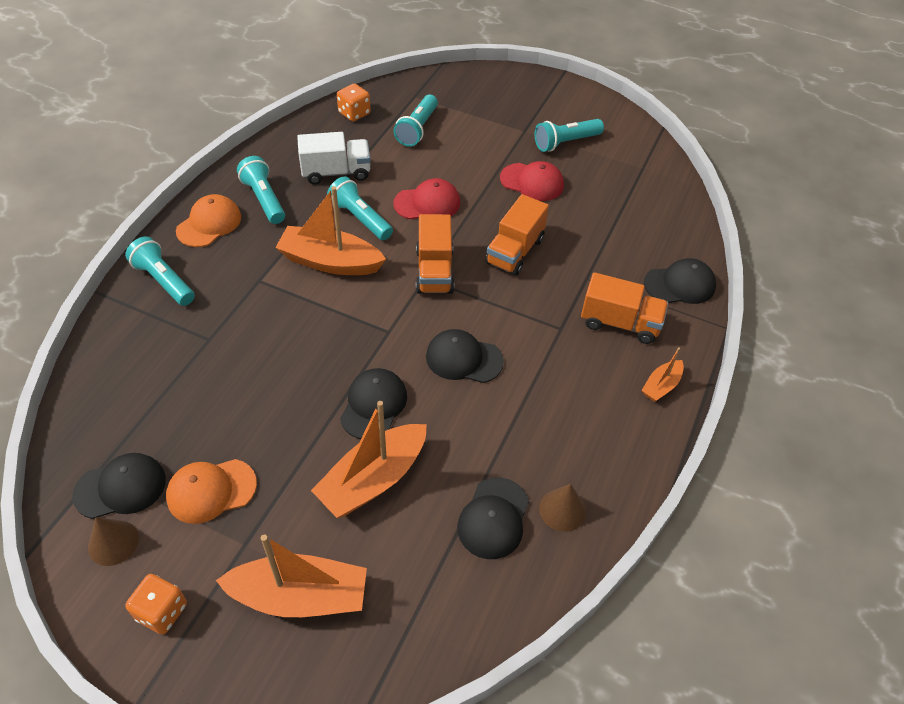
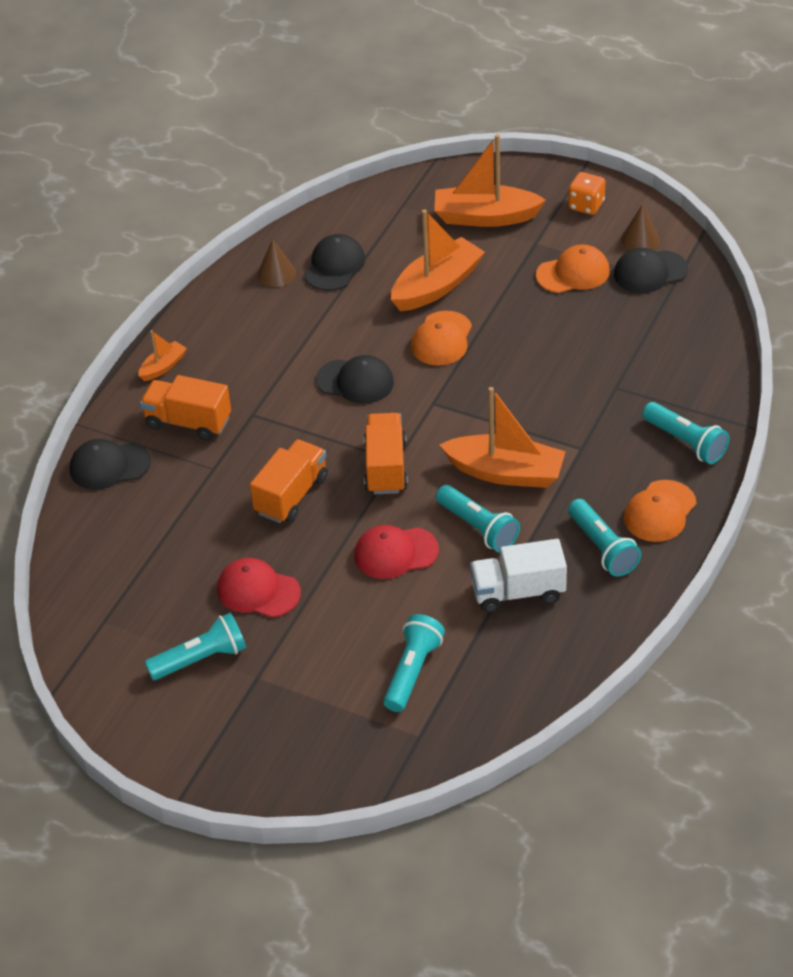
camera: 175 degrees left, 5 degrees down
(354, 113) = (507, 696): orange dice -> none
(373, 405) = (442, 339): black cap -> orange cap

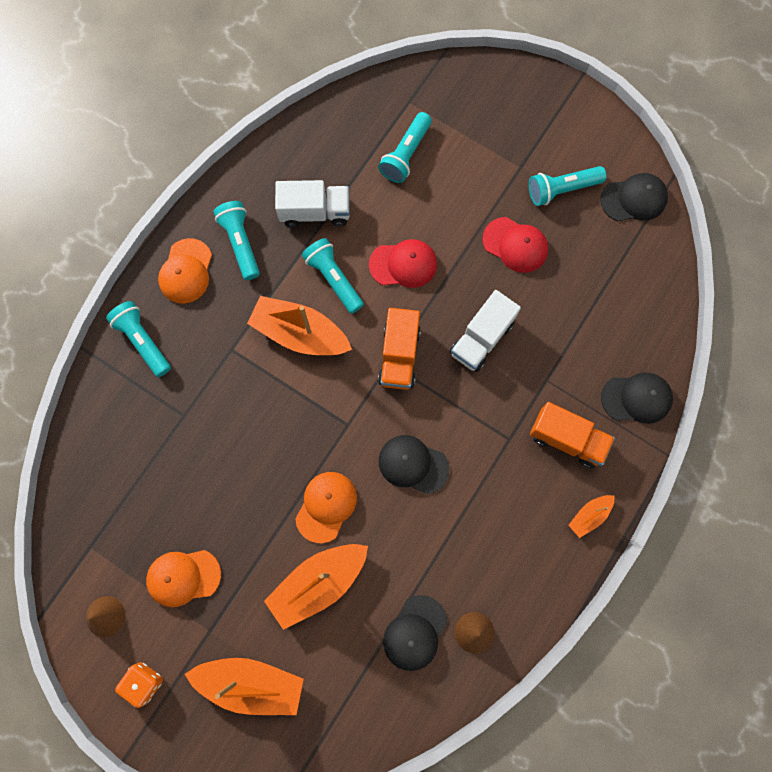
camera: 175 degrees left, 30 degrees up
(291, 495) = (481, 338): orange truck -> white truck
(650, 272) = (109, 565): black cap -> black cap (634, 199)
(659, 511) = (186, 271): orange cap -> orange cap turned 150 degrees clockwise

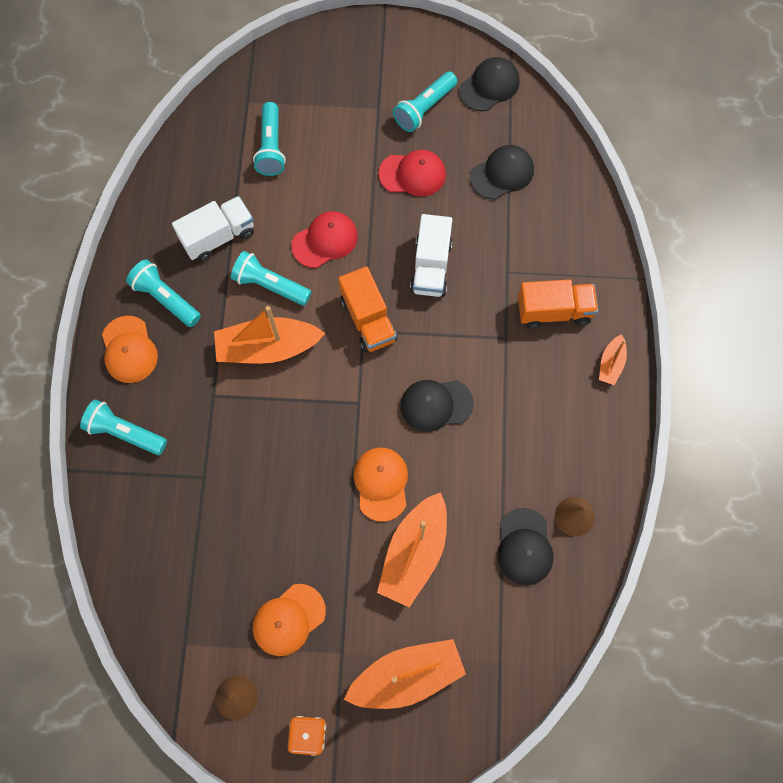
camera: 30 degrees left, 5 degrees down
(636, 398) = (591, 246): black cap -> black cap (502, 173)

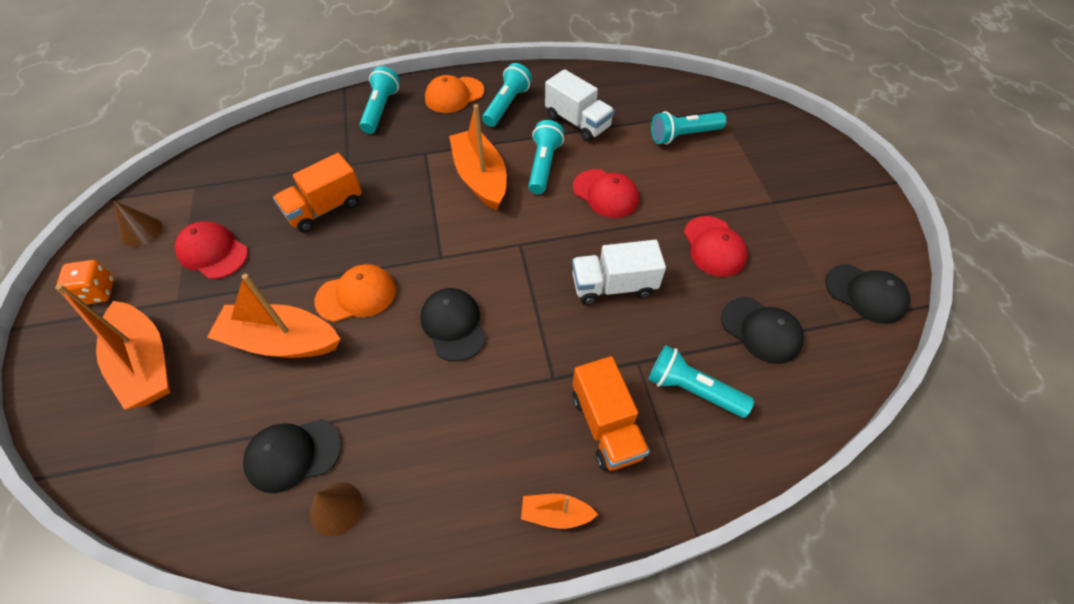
camera: 75 degrees right, 15 degrees down
(288, 619) = (213, 252): orange cap -> red cap
(368, 319) = (533, 245): orange truck -> orange truck (325, 208)
(424, 109) = (797, 240): turquoise flashlight -> turquoise flashlight (692, 389)

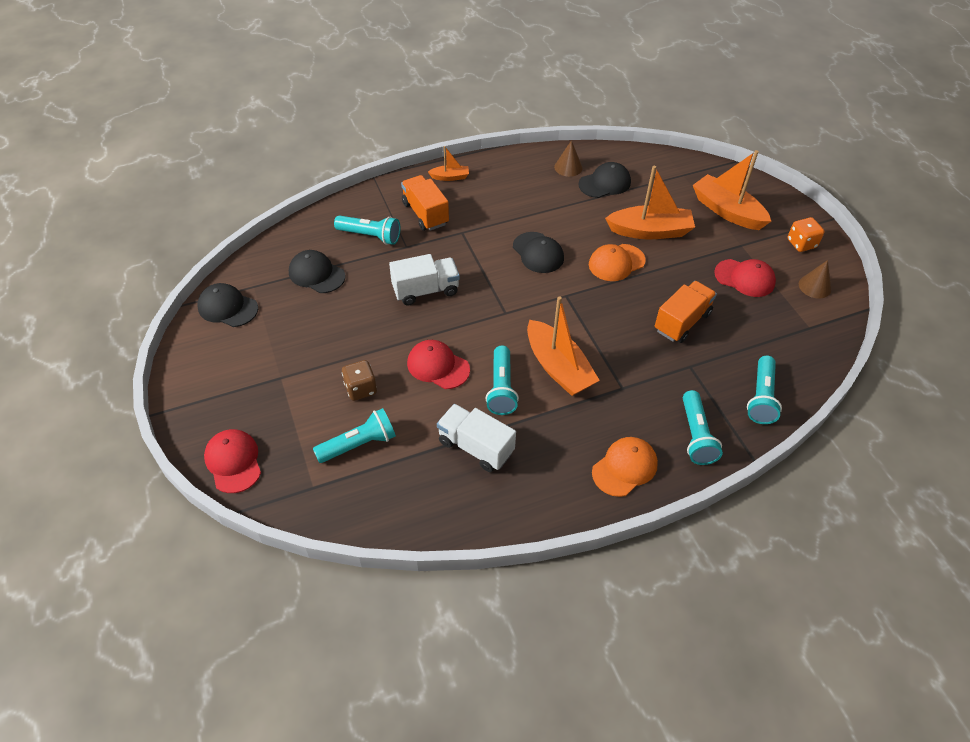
camera: 170 degrees right, 5 degrees down
(507, 105) = (560, 461): turquoise flashlight -> turquoise flashlight (761, 398)
(686, 181) = (361, 389): none -> brown dice
(714, 246) = (342, 330): red cap -> red cap (233, 462)

